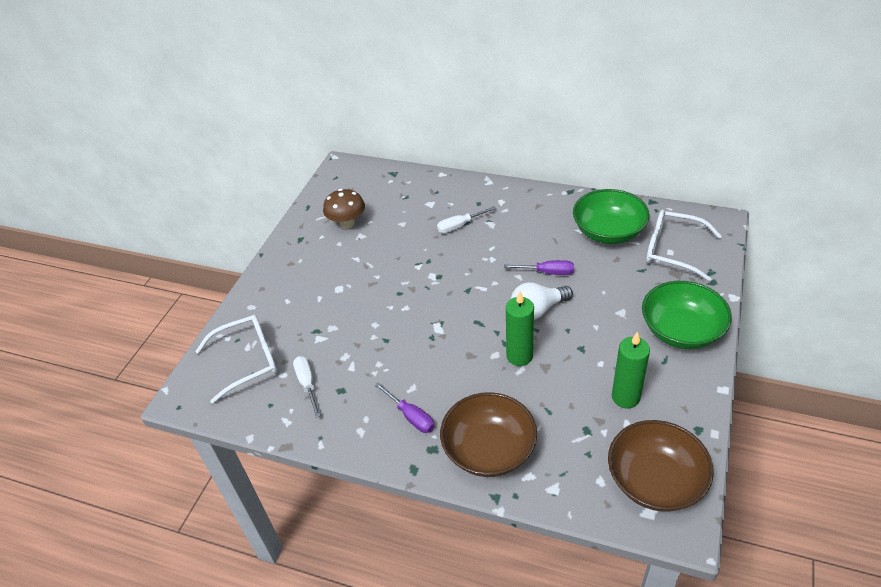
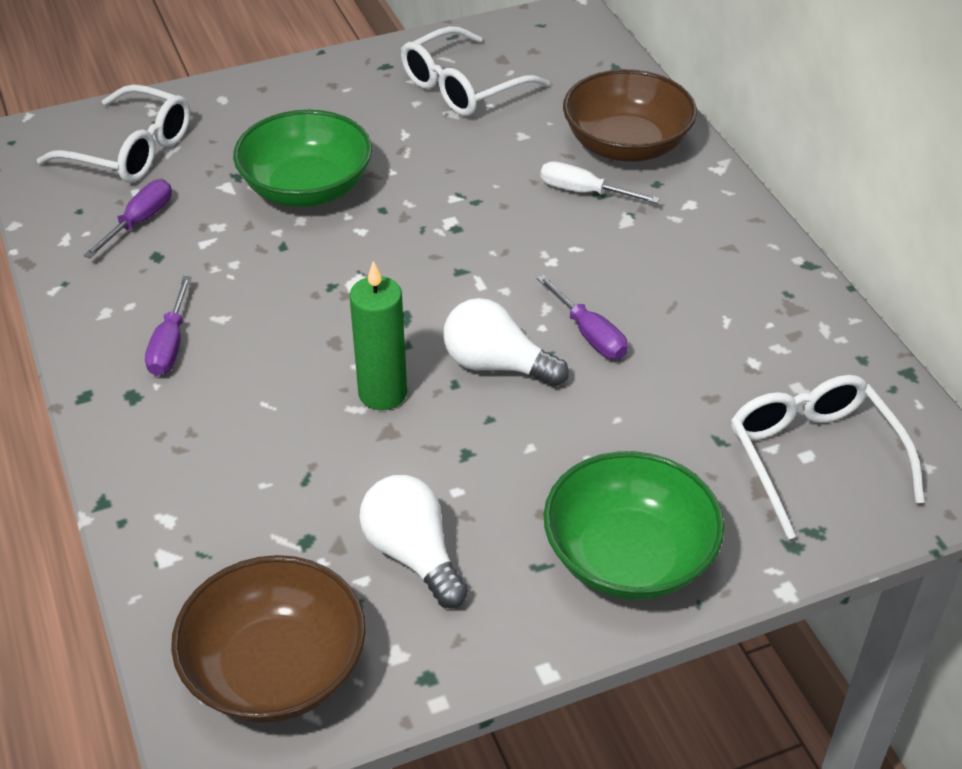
camera: 45 degrees right, 0 degrees up
(307, 384) = (140, 221): white screwdriver -> purple screwdriver
(347, 223) = (462, 87): brown mushroom -> white glasses
(489, 450) = (178, 453): brown bowl -> brown bowl (626, 145)
(608, 232) = (764, 357): green bowl -> green bowl (307, 188)
(625, 397) = (413, 554): green candle -> white light bulb

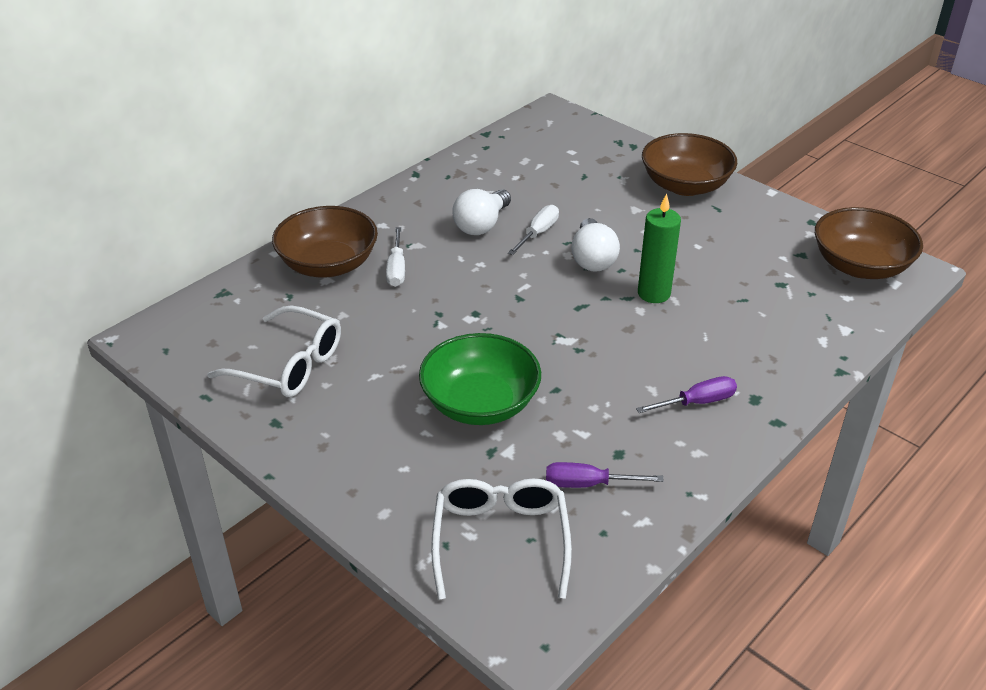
camera: 115 degrees left, 5 degrees down
(413, 554) = (751, 247): white light bulb -> white light bulb (482, 225)
(589, 334) = (538, 233): purple screwdriver -> white screwdriver
(628, 557) = (685, 185): green bowl -> brown bowl
(813, 457) = (571, 149): white glasses -> none

